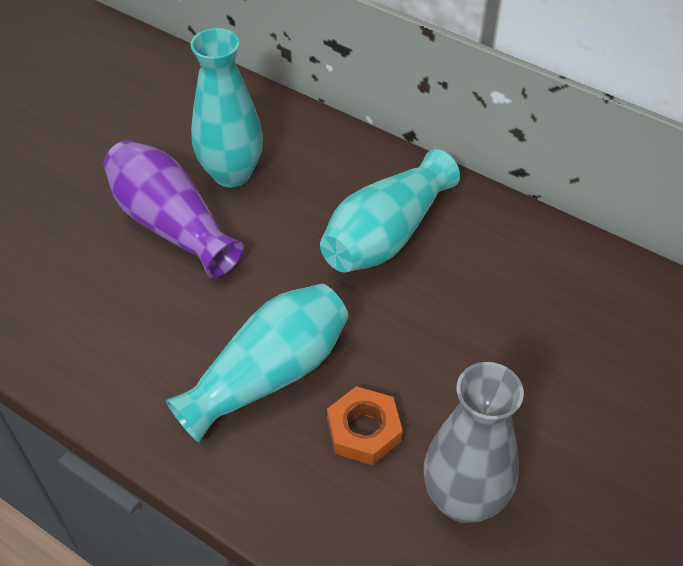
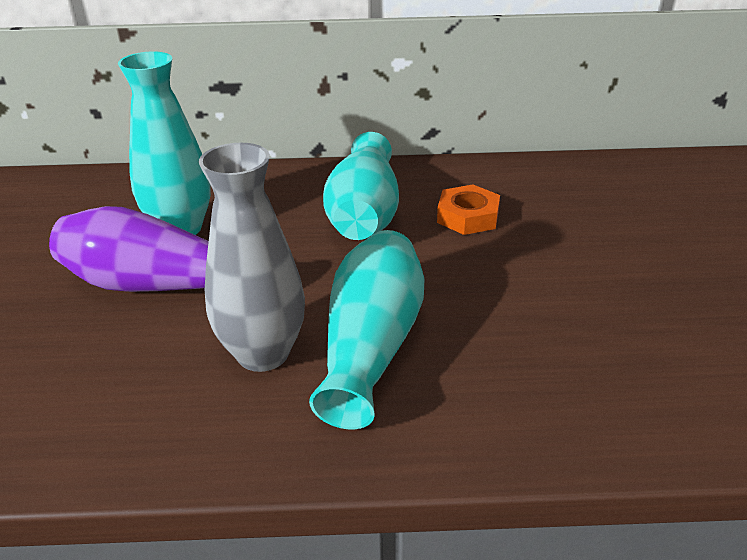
camera: 35 degrees left, 15 degrees down
(364, 430) = (499, 341): orange nut -> orange nut (468, 217)
(463, 499) = (630, 344): grey vase -> grey vase (263, 353)

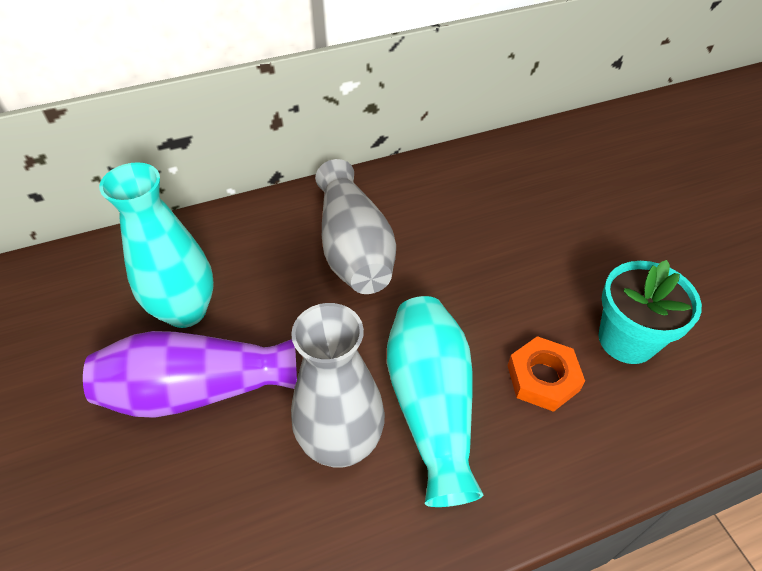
camera: 20 degrees left, 15 degrees up
(364, 213) = (354, 248): turquoise vase -> grey vase
(468, 217) = (446, 230): orange nut -> orange nut (543, 378)
(627, 341) = (626, 340): none -> turquoise flower pot

